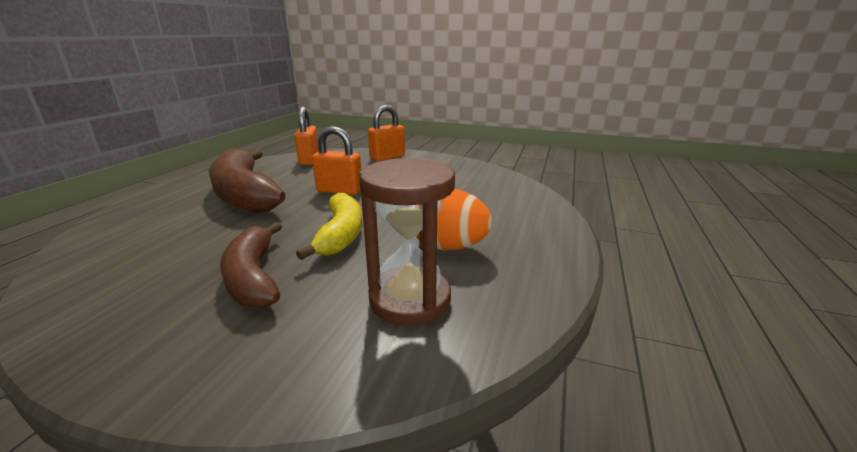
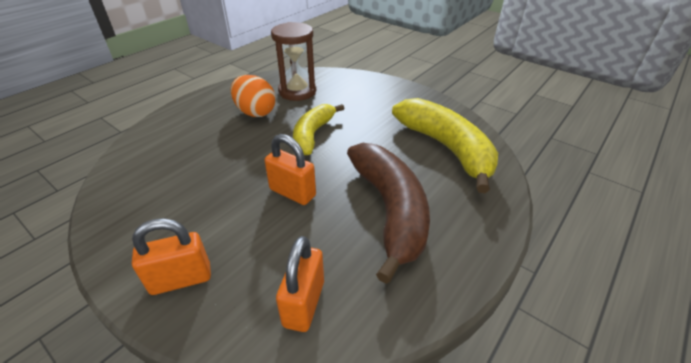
camera: 160 degrees left, 15 degrees up
(138, 250) = (446, 148): none -> yellow banana
(253, 277) = (368, 115): brown banana -> none

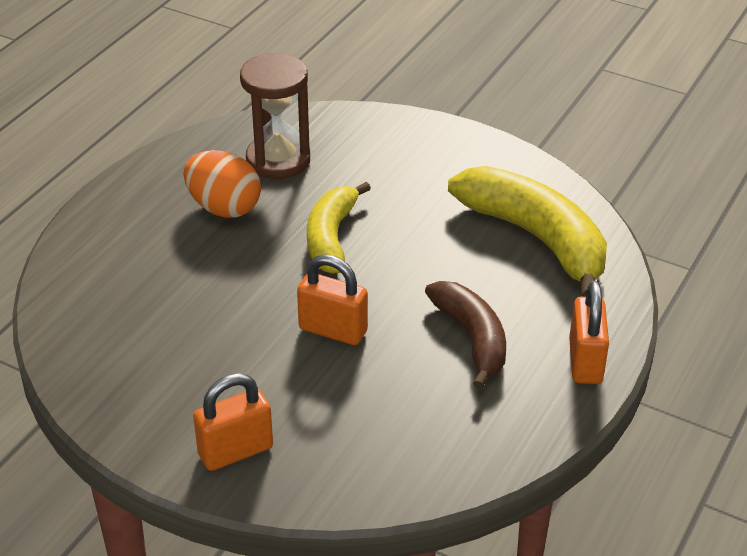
camera: 10 degrees left, 0 degrees up
(304, 303) = (394, 456): orange padlock -> orange padlock (585, 361)
(390, 210) = (472, 338): brown banana -> brown banana, size x0.63

